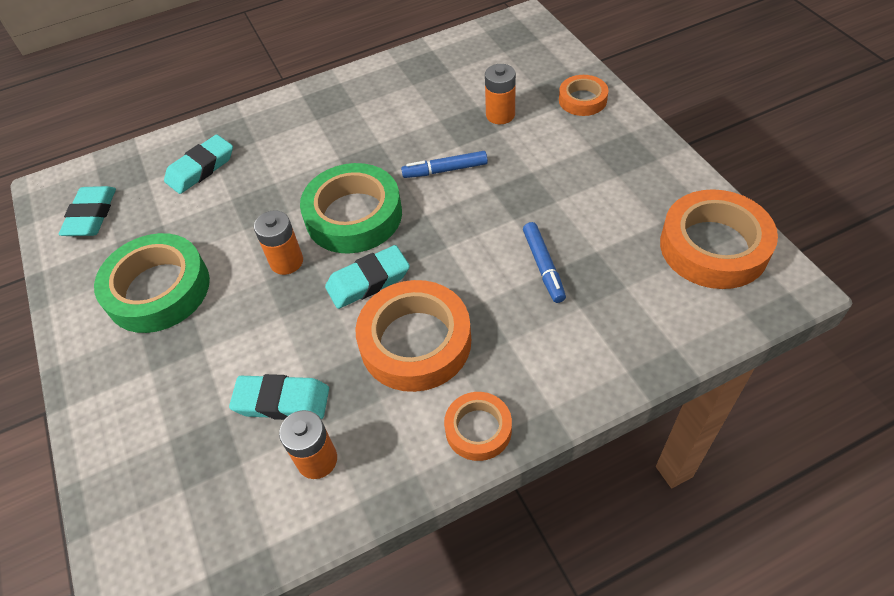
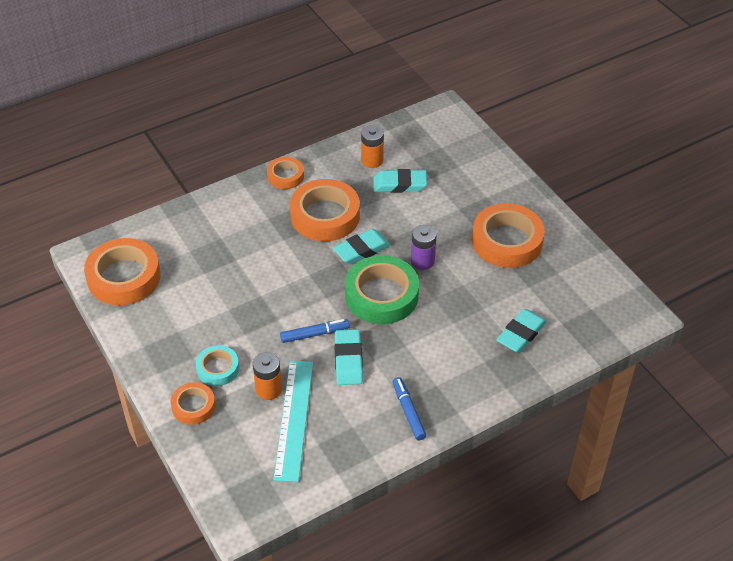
camera: 170 degrees right, 5 degrees down
(91, 215) = (590, 292): turquoise eraser -> turquoise eraser (348, 360)
(158, 289) = (507, 241): green tape -> orange tape
(286, 262) = (422, 261): orange battery -> purple battery
(472, 89) = (294, 419): none -> turquoise ruler
(543, 266) = (242, 262): blue marker -> blue marker (408, 412)
(560, 135) = (218, 368): none -> turquoise tape

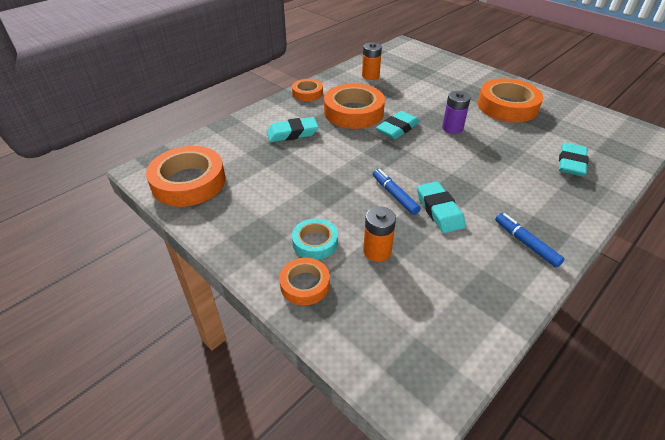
camera: 15 degrees left, 5 degrees down
(294, 419) = (419, 274): turquoise ruler -> none
(314, 334) = (394, 195): blue marker -> blue marker turned 90 degrees counterclockwise
(381, 295) = (435, 156): green tape -> none
(399, 184) = (400, 86): turquoise eraser -> turquoise eraser (292, 133)

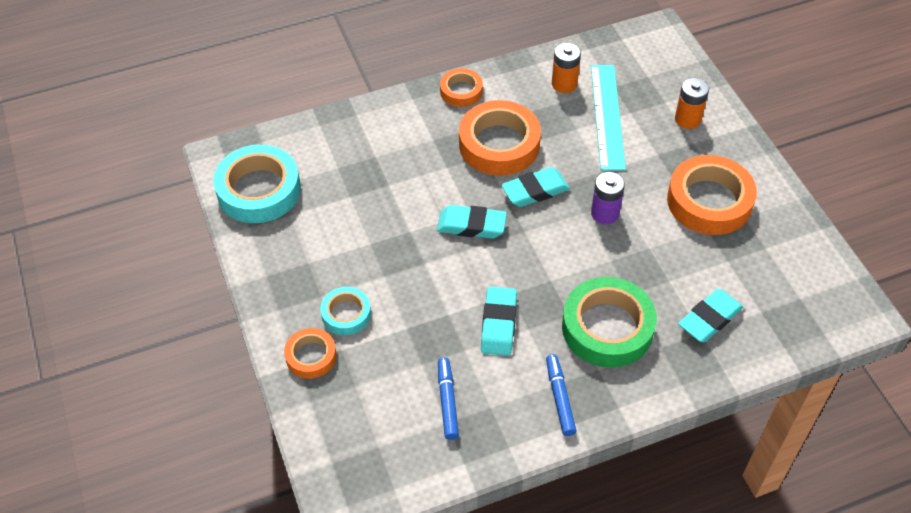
camera: 25 degrees right, 10 degrees up
(188, 182) = (259, 190): orange tape -> turquoise tape
(292, 133) = (404, 155): turquoise eraser -> turquoise eraser (471, 225)
(377, 251) = (400, 347): orange battery -> orange battery (687, 119)
(394, 195) = (464, 287): blue marker -> blue marker (447, 401)
(410, 84) = (607, 116): none -> turquoise ruler
(514, 188) = (607, 327): none -> green tape

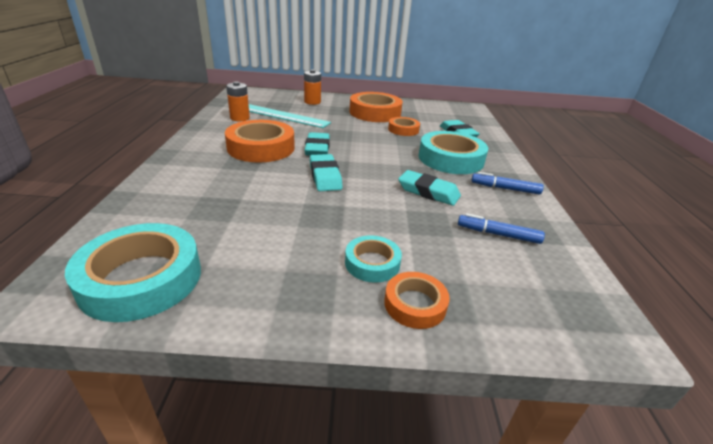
camera: 70 degrees left, 20 degrees down
(461, 91) = (191, 146): orange tape -> orange tape (403, 130)
(471, 225) = (325, 176): turquoise eraser -> turquoise eraser turned 45 degrees counterclockwise
(605, 213) = (358, 136): purple battery -> none
(607, 327) = (450, 159): green tape -> turquoise tape

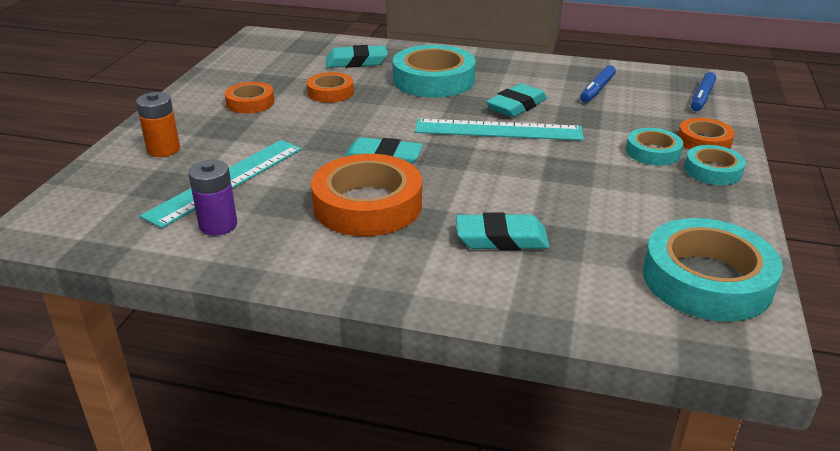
camera: 75 degrees left, 0 degrees up
(240, 118) = (218, 225): orange battery -> purple battery
(325, 176) = (473, 161): turquoise eraser -> turquoise eraser (501, 239)
(344, 304) = (713, 170): none -> turquoise tape
(375, 113) = (250, 103): orange tape -> orange tape, size x0.55
(378, 185) = (498, 130): none -> turquoise ruler
(505, 188) = (510, 68): blue marker -> blue marker (702, 97)

